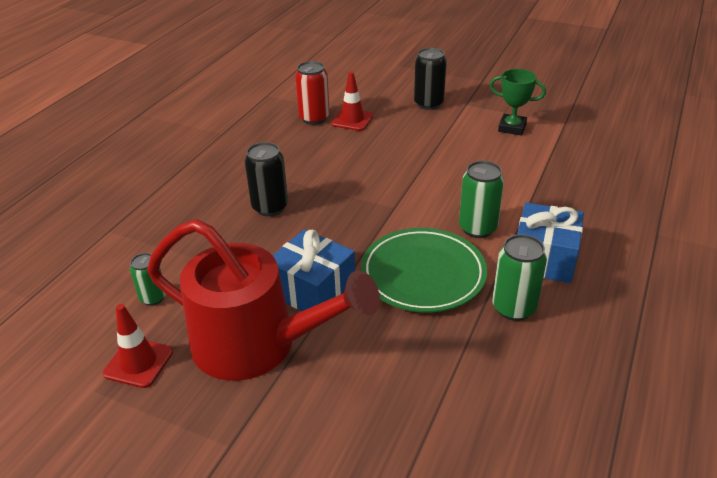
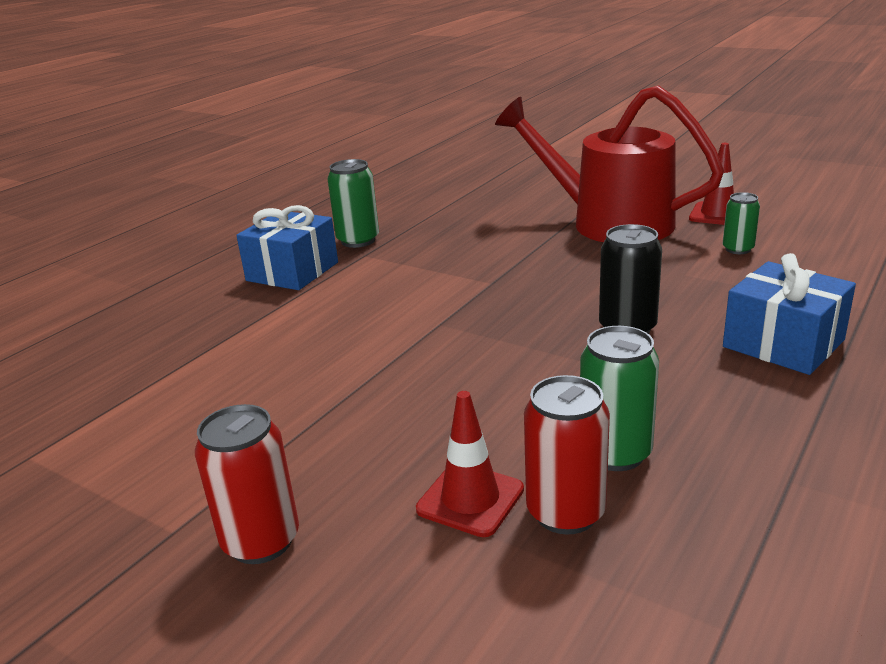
camera: 170 degrees left, 10 degrees down
(313, 290) = (557, 253): blue gift -> blue gift (783, 343)
(423, 274) = (433, 262): green plate -> none
(428, 104) = (261, 541): black can -> red can
(477, 228) = (343, 298): green can -> green can (615, 453)
(512, 128) = (141, 451): green trophy -> none

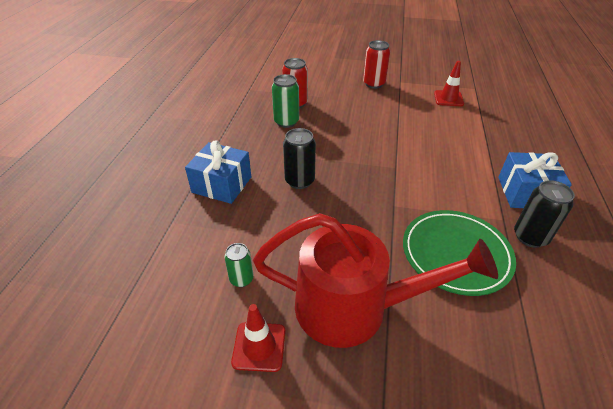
camera: 155 degrees right, 15 degrees up
(358, 240) = (530, 237): green can -> black can
(461, 239) = (456, 254): none -> green plate
(470, 499) = (325, 102): red traffic cone -> red traffic cone (448, 98)

